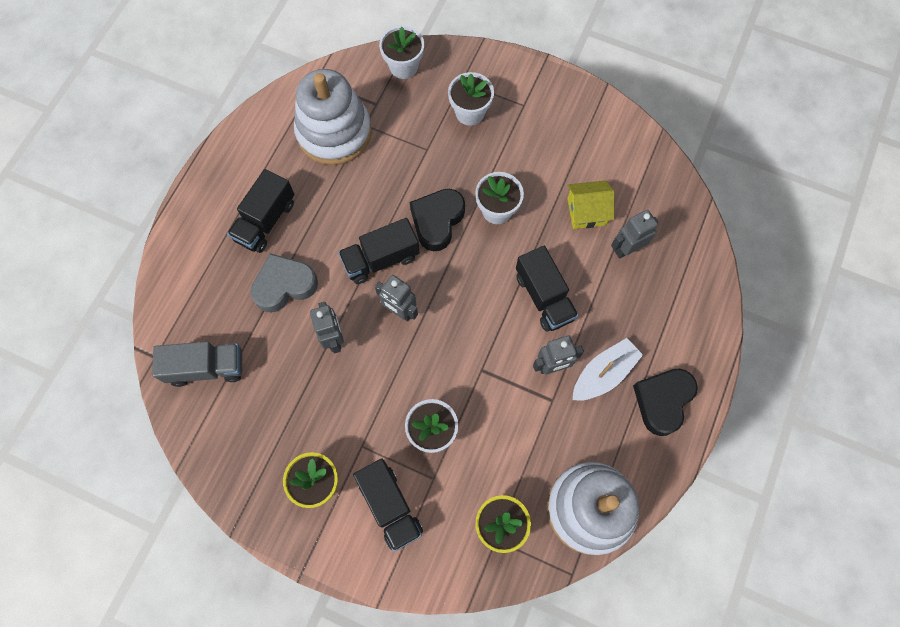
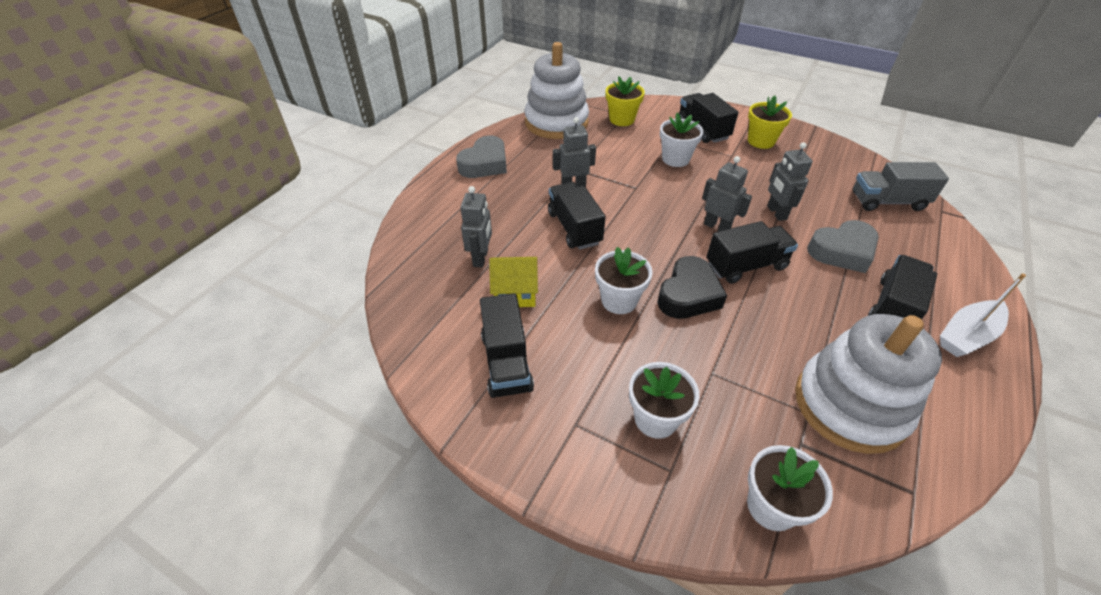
camera: 175 degrees left, 25 degrees down
(580, 146) = (506, 362): none -> black truck
(603, 374) = (529, 180): white boat -> white boat (966, 335)
(627, 249) = (481, 258): grey robot -> grey robot turned 60 degrees counterclockwise
(662, 401) = (485, 164): black heart -> grey heart

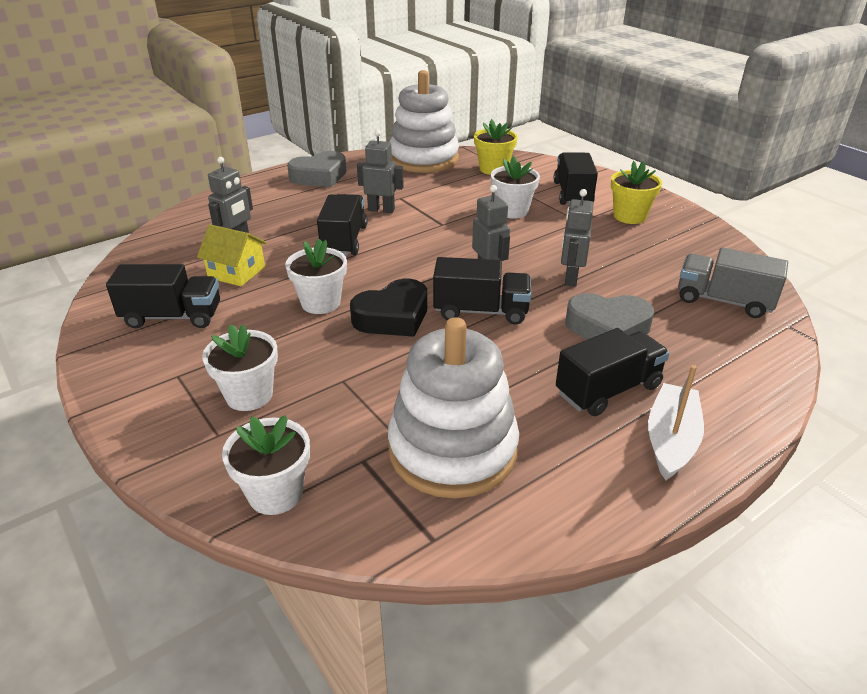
camera: 25 degrees right, 10 degrees down
(506, 362) = (172, 317): black truck -> black truck turned 105 degrees counterclockwise
(966, 335) = (671, 440): white boat -> white boat turned 120 degrees clockwise

